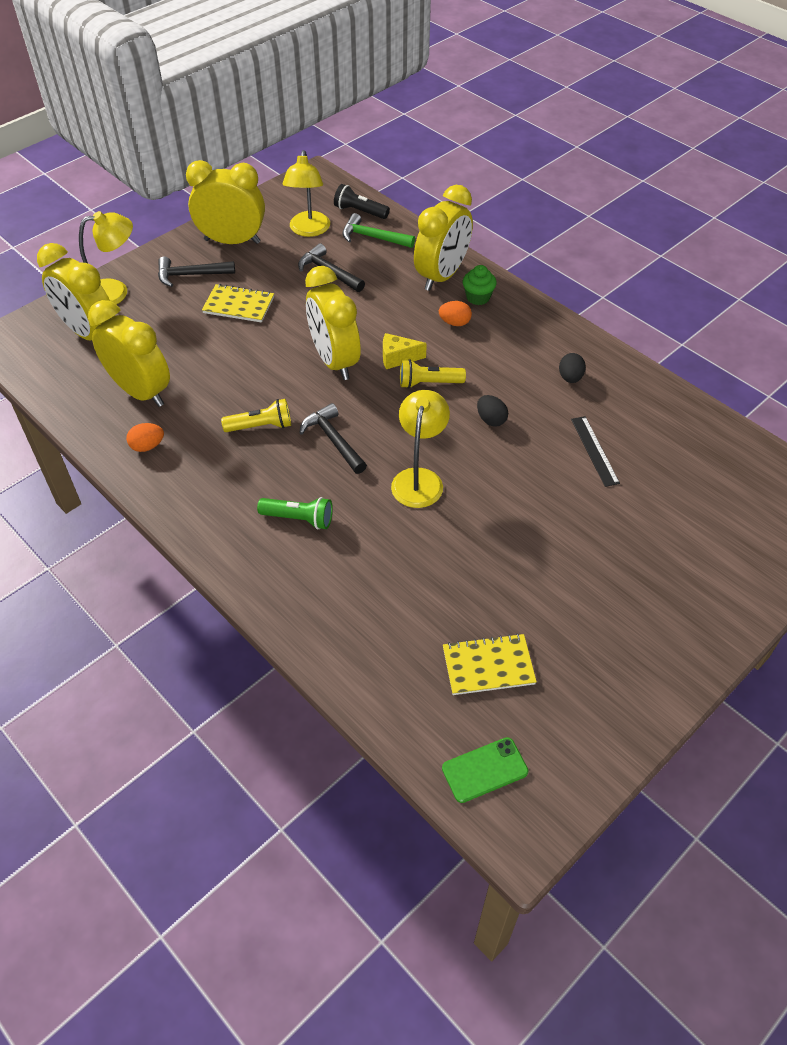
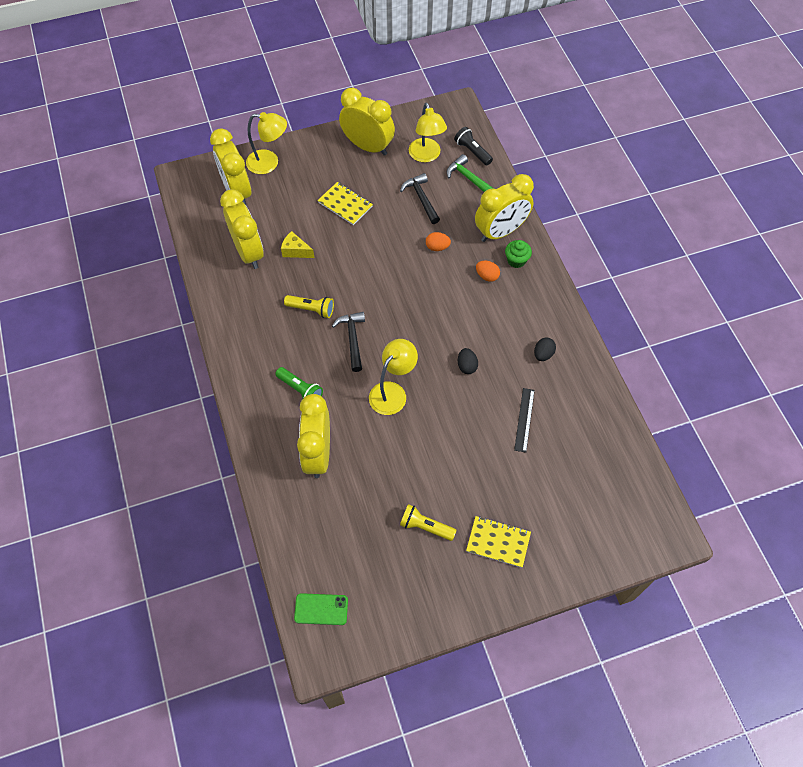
camera: 25 degrees right, 10 degrees up
(147, 446) = (233, 296): orange egg -> orange egg (437, 247)
(191, 275) = (325, 166): black hammer -> none
(308, 230) = (426, 156): yellow lamp -> yellow lamp turned 45 degrees counterclockwise
(334, 361) = (386, 276): yellow clock -> yellow clock (318, 454)
(397, 358) = (430, 290): yellow cheese -> yellow cheese (295, 251)
(428, 383) = (440, 319): yellow flashlight -> yellow flashlight (425, 526)
(488, 666) = (361, 544): yellow notebook -> yellow notebook (498, 542)

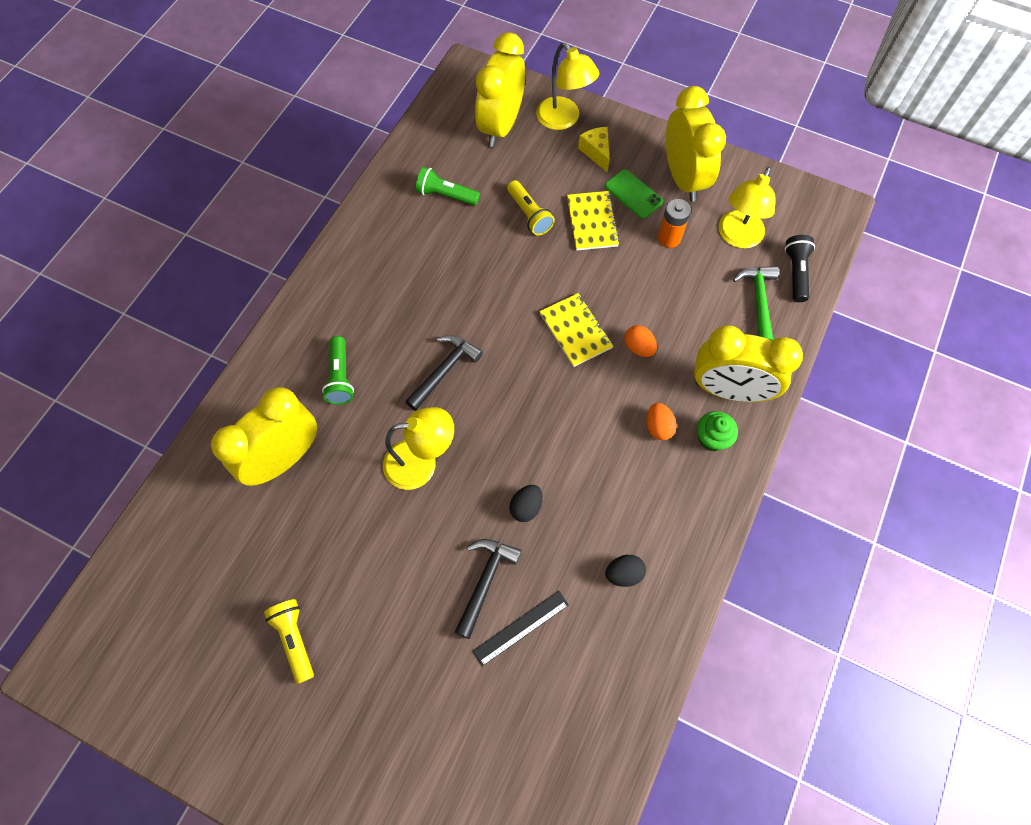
camera: 45 degrees right, 5 degrees up
(248, 252) = (446, 195): yellow clock -> green flashlight
(295, 251) = (490, 231): yellow cheese -> yellow cheese (596, 152)
(311, 309) = (440, 304): yellow flashlight -> yellow flashlight (529, 214)
(321, 609) = (115, 619): green phone -> green phone (633, 194)
(393, 182) = (669, 238): none -> orange battery
(421, 199) = (679, 280): black hammer -> black hammer (485, 581)
(498, 542) = (343, 735): yellow notebook -> yellow notebook (575, 331)

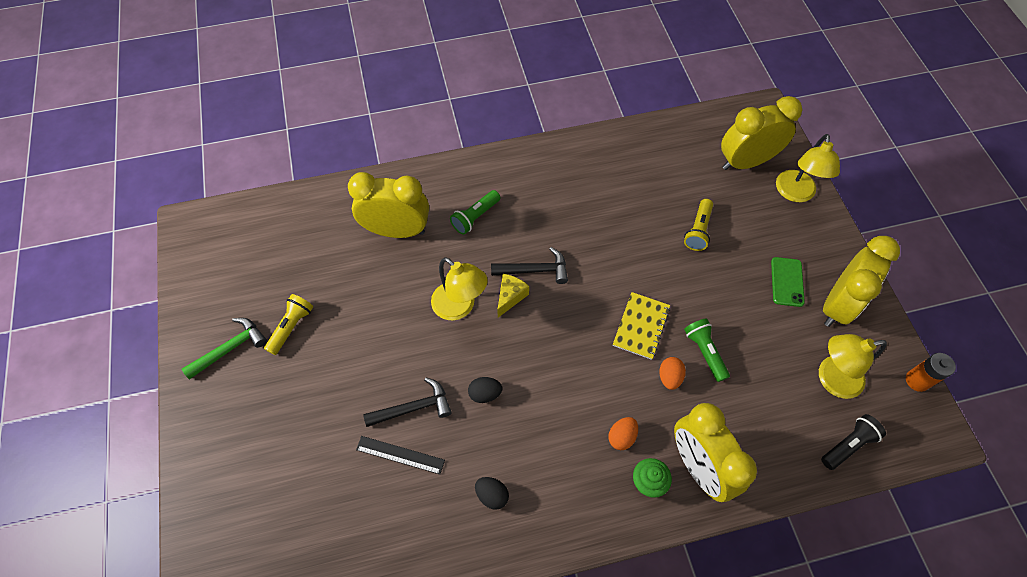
camera: 50 degrees right, 5 degrees down
(446, 195) = (659, 172): green flashlight -> green flashlight (704, 352)
(592, 222) = (735, 272): yellow notebook -> none
(596, 152) = (793, 233): yellow cheese -> yellow cheese (510, 297)
(669, 238) = (778, 332): orange battery -> orange battery (917, 380)
(758, 301) = (794, 434): green hammer -> green hammer (230, 348)

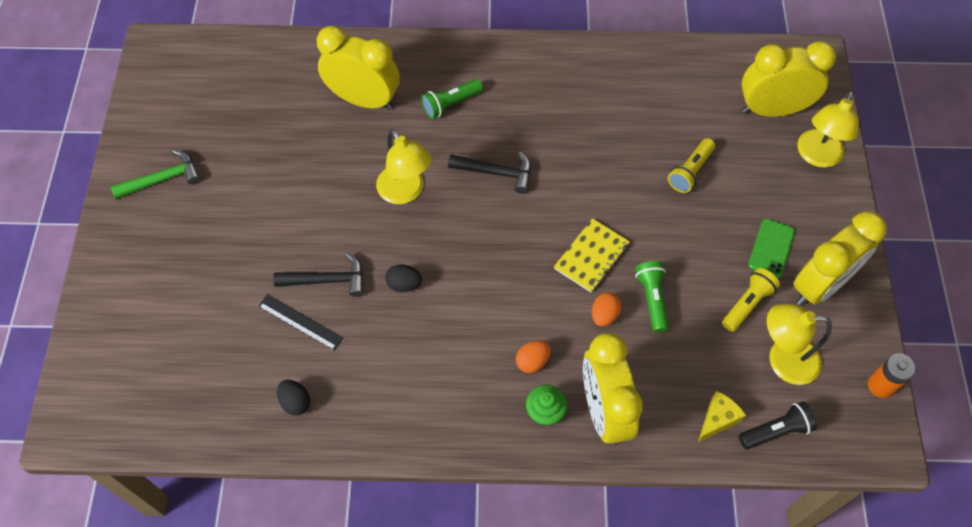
camera: 15 degrees right, 0 degrees up
(291, 327) = (228, 172): yellow flashlight -> yellow flashlight (747, 304)
(492, 495) = (380, 383): black egg -> black egg (295, 402)
(510, 297) = (461, 194): yellow cheese -> yellow cheese (717, 419)

